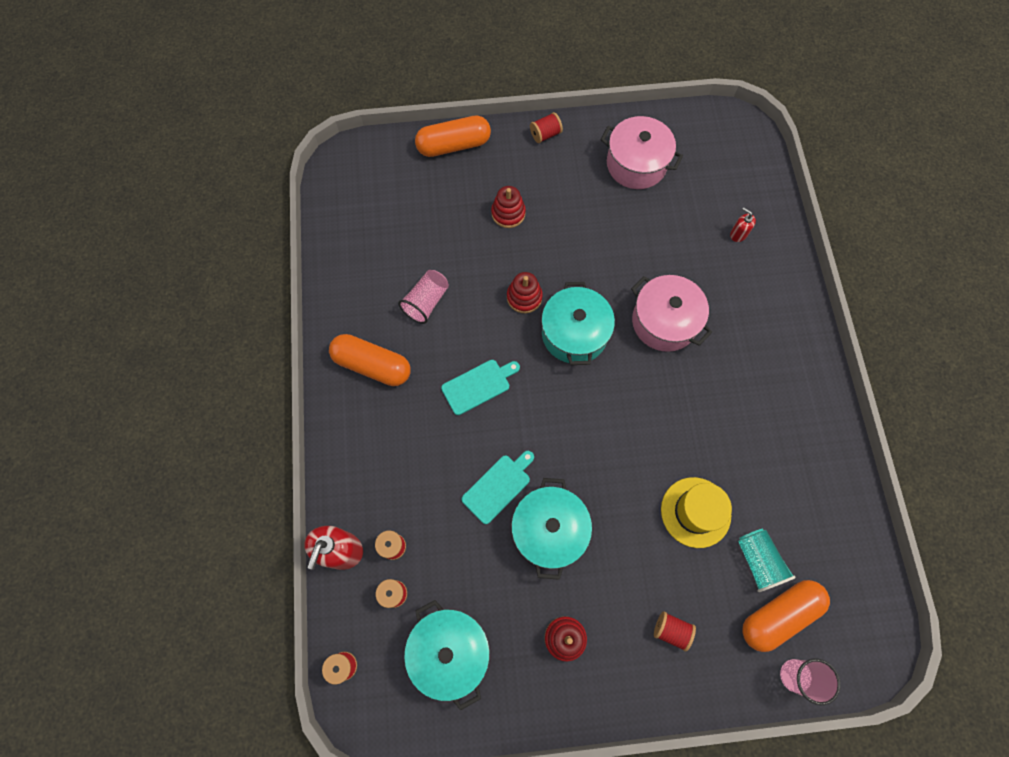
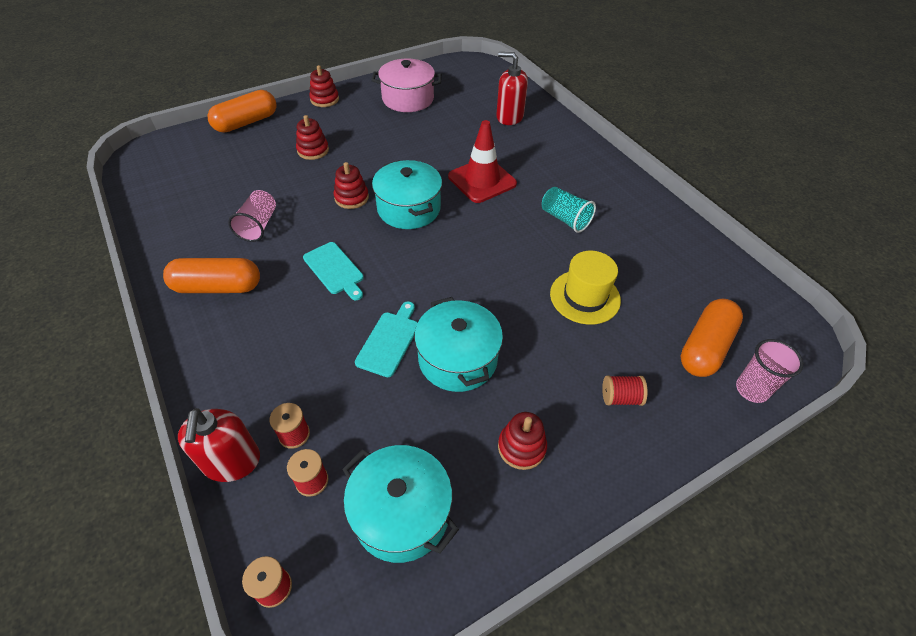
camera: 25 degrees left, 20 degrees down
(478, 385) = (335, 270): turquoise cutting board -> turquoise cutting board turned 105 degrees clockwise
(545, 134) = (324, 99): red spool -> red stacking toy
(664, 321) = (482, 180): pink pot -> red traffic cone
(738, 234) = (509, 117): red soap dispenser -> red soap dispenser, size x1.95
(758, 561) = (660, 313): turquoise cup -> turquoise cup (565, 219)

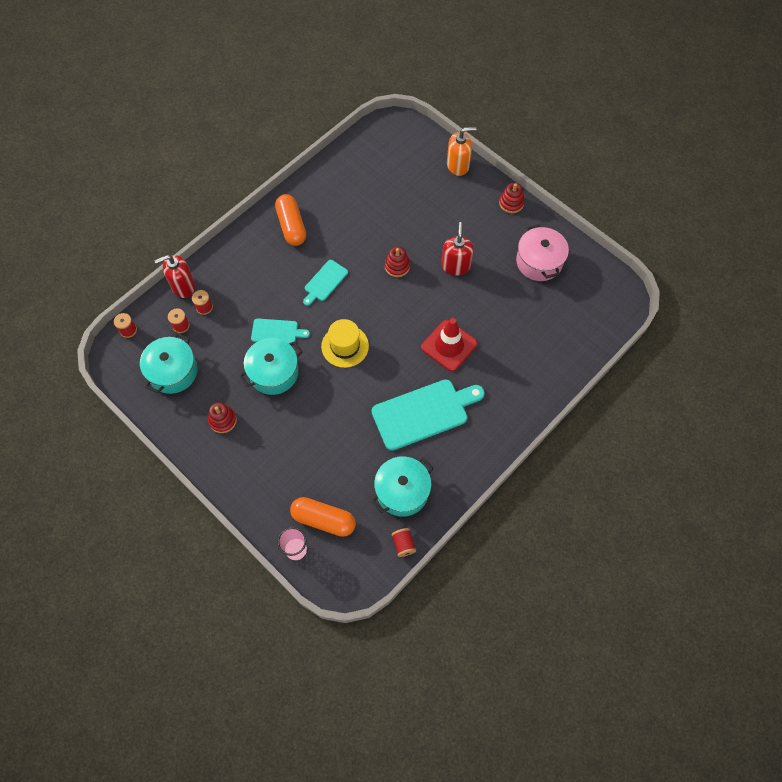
camera: 75 degrees right, 15 degrees up
(246, 122) = (458, 165): orange capsule -> orange soap dispenser
(258, 226) = (350, 223): pink cup -> none
(313, 150) = (441, 222): red stacking toy -> none
(409, 209) = (398, 306): turquoise pot -> turquoise pot (402, 491)
(509, 117) = (545, 346): red soap dispenser -> red soap dispenser (455, 266)
(565, 219) = (424, 413): turquoise cup -> turquoise cutting board
(585, 297) = (347, 438): yellow hat -> yellow hat (345, 346)
(620, 398) = (269, 469): red spool -> red spool (403, 544)

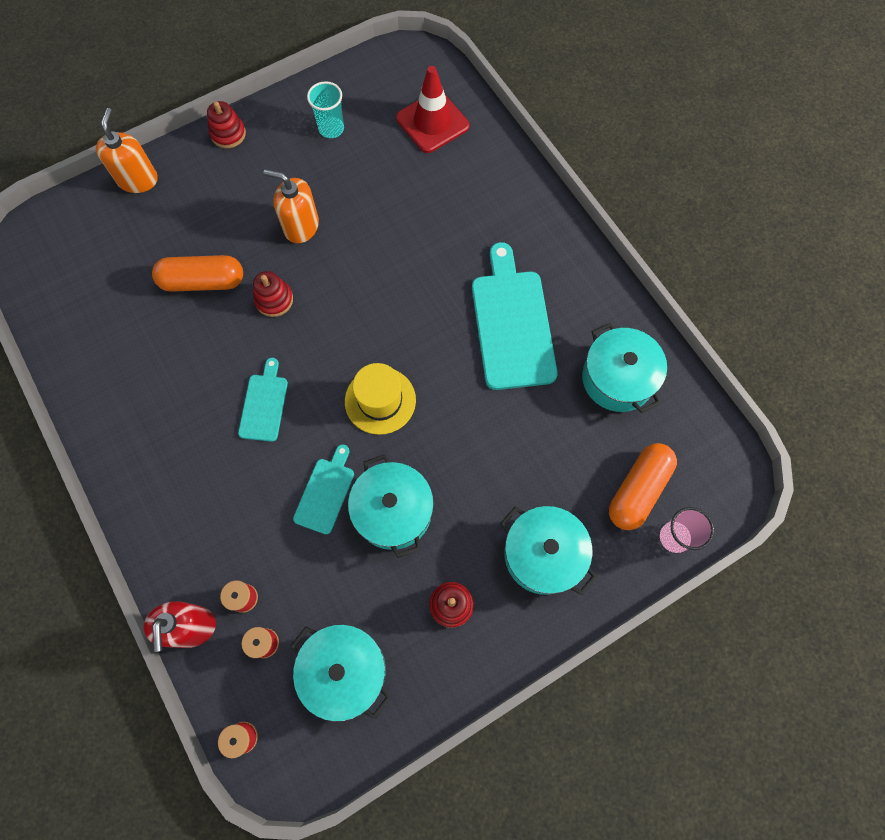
camera: 75 degrees left, 5 degrees up
(266, 467) = (543, 554): none -> turquoise pot
(291, 226) = (145, 431): orange capsule -> orange capsule (203, 281)
(325, 282) = (264, 404): turquoise cutting board -> turquoise cutting board turned 135 degrees counterclockwise
(403, 544) = (691, 395): red spool -> none
(449, 345) = (421, 267): red traffic cone -> red traffic cone (432, 122)
(455, 266) = (301, 226): red soap dispenser -> orange soap dispenser
(539, 262) = (331, 129): pink pot -> turquoise cup

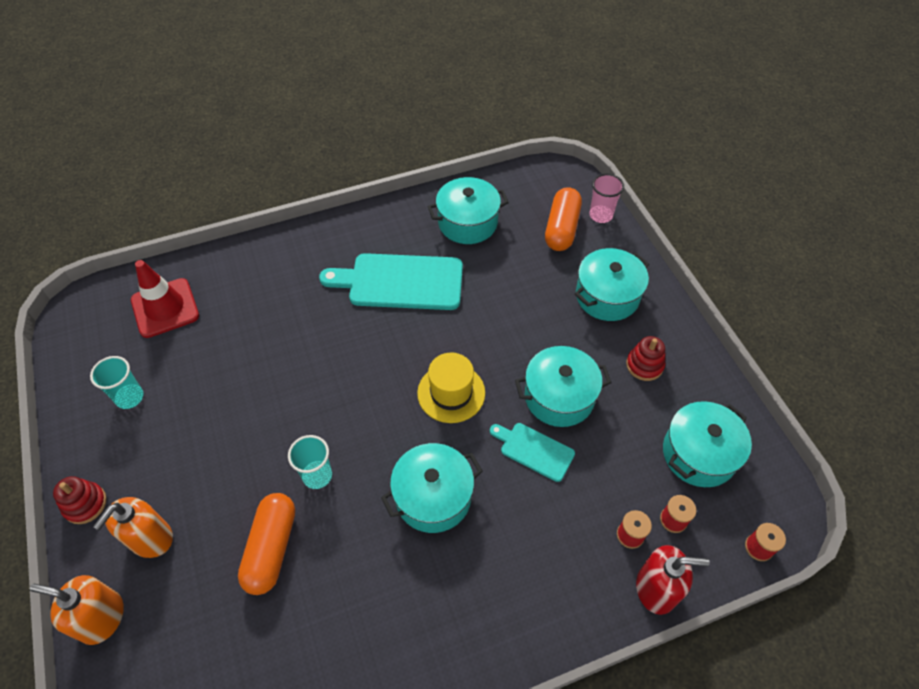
camera: 80 degrees left, 15 degrees down
(264, 404) = (433, 497): turquoise cutting board -> turquoise pot
(274, 300) = (317, 475): red stacking toy -> turquoise cup
(301, 226) = (238, 440): orange soap dispenser -> orange soap dispenser (150, 538)
(638, 490) = (561, 228): orange capsule -> orange capsule turned 60 degrees clockwise

